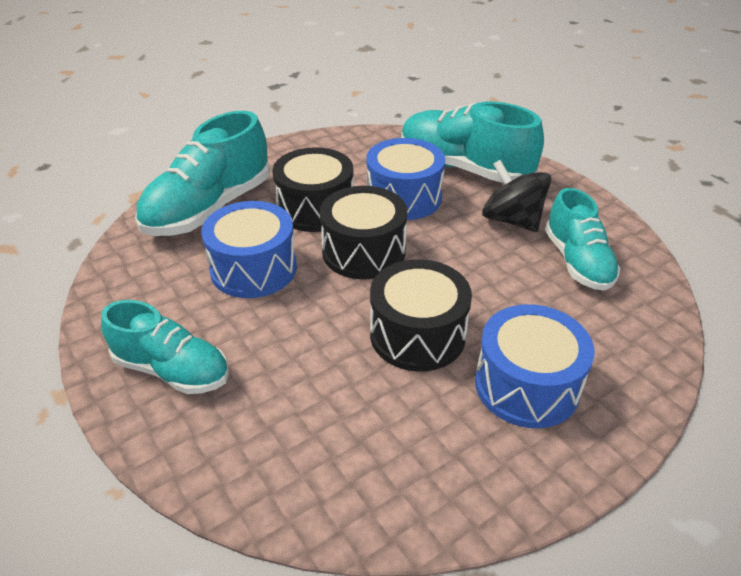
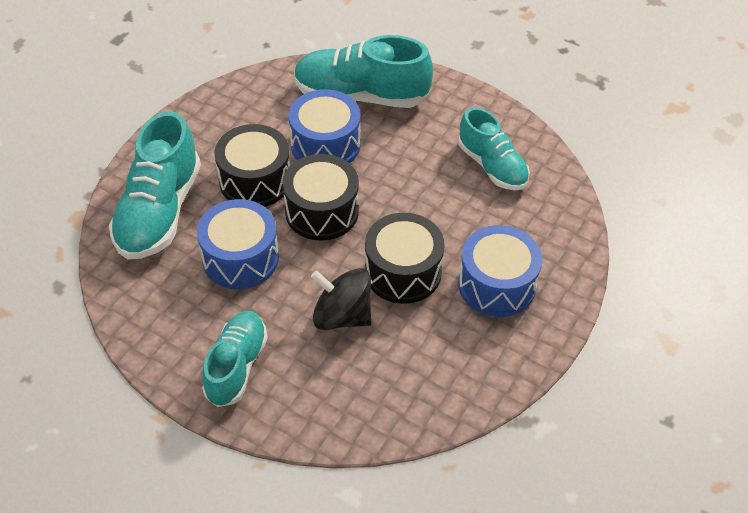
camera: 25 degrees left, 10 degrees up
(172, 370) = (236, 366): turquoise shoe -> turquoise shoe turned 75 degrees counterclockwise
(512, 220) = (425, 140): black spinning top -> black spinning top (342, 316)

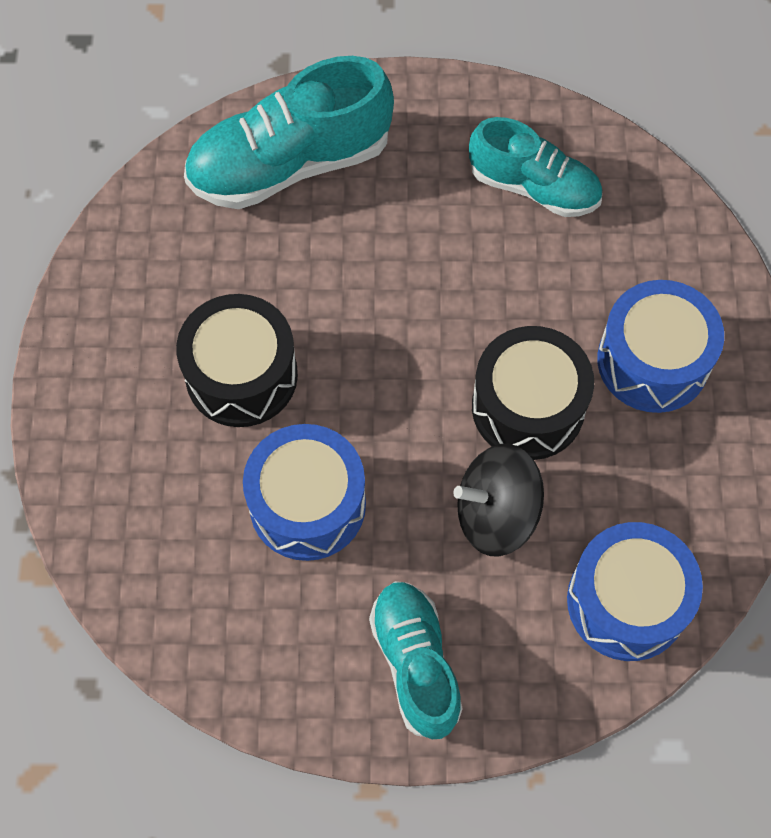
camera: 30 degrees left, 15 degrees up
(159, 211) = (145, 495): turquoise shoe -> none
(322, 211) = (364, 374): black drum -> none
(325, 144) = (296, 268): blue drum -> blue drum (626, 602)

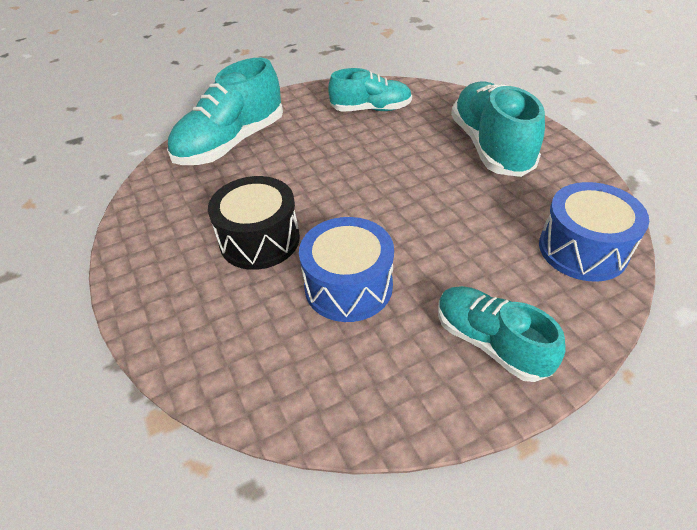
camera: 25 degrees left, 20 degrees down
(496, 514) = (469, 241): black spinning top -> none
(528, 407) = (443, 188): black drum -> none
(652, 361) = (490, 147): blue drum -> turquoise shoe

